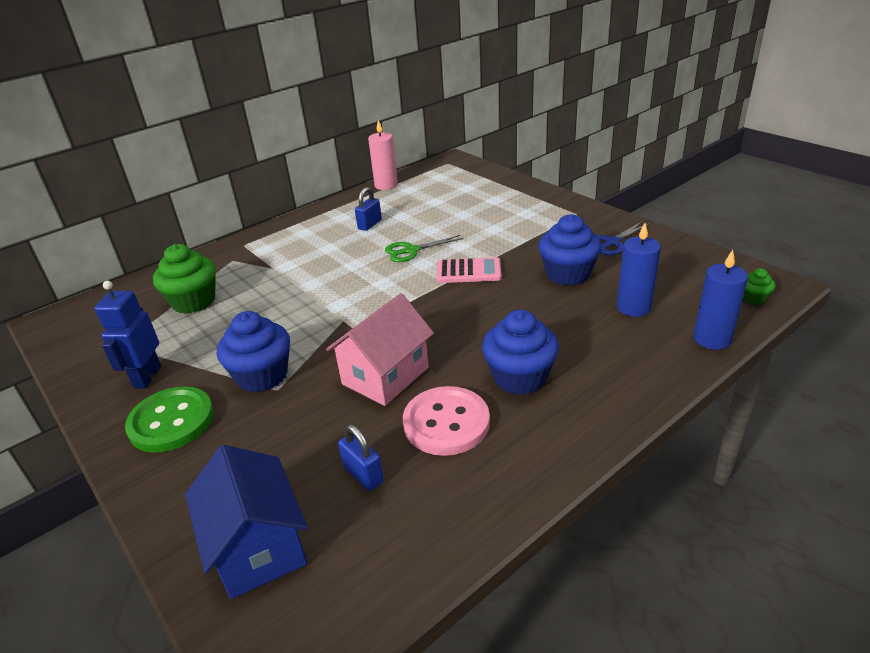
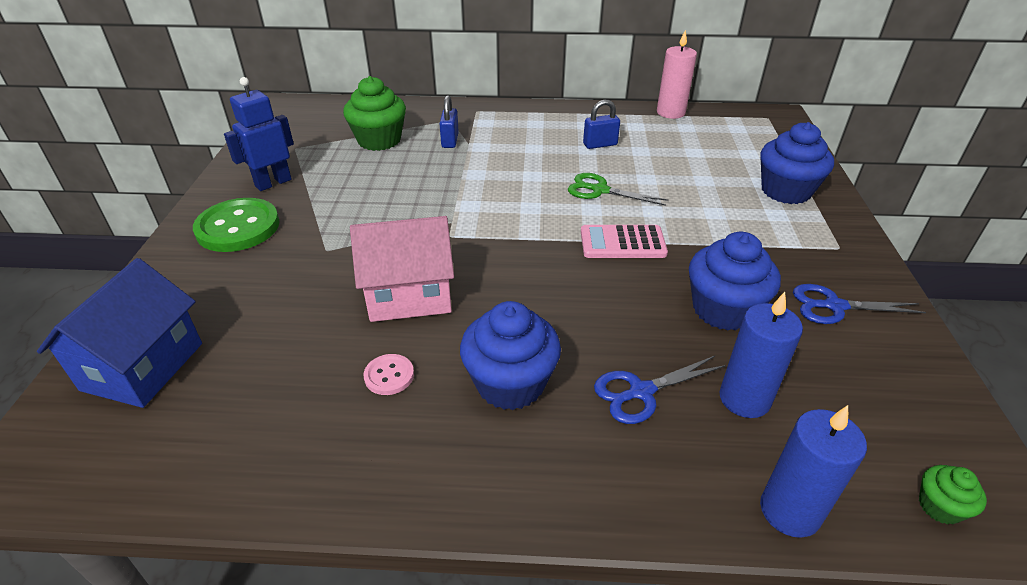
camera: 40 degrees right, 5 degrees up
(262, 376) = (333, 231): blue cupcake -> blue cupcake (786, 191)
(363, 475) = (272, 369): blue padlock -> blue padlock (450, 141)
(446, 423) = (389, 376): pink button -> pink button, size x0.48
(468, 271) = (622, 243): pink calculator -> pink calculator turned 135 degrees clockwise
(587, 336) = (641, 392): none -> blue scissors

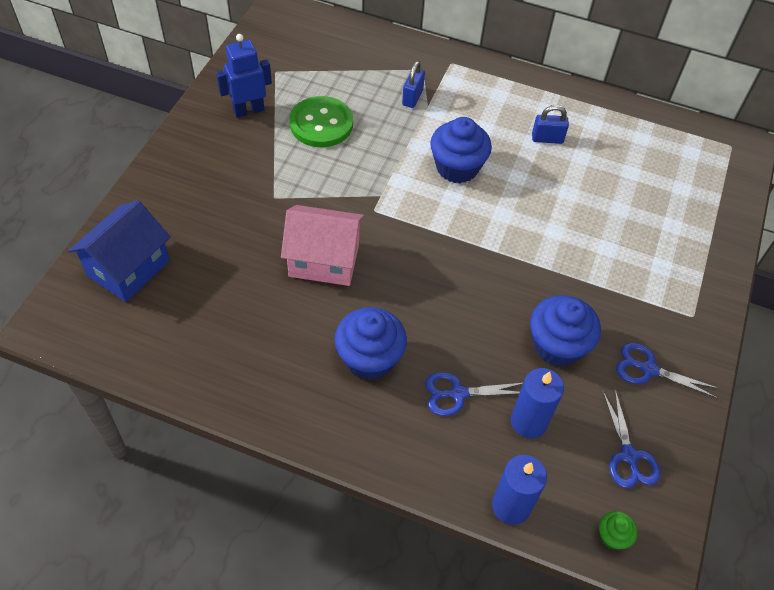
camera: 15 degrees right, 15 degrees up
(238, 227) = (212, 154): green button -> green button (321, 124)
(379, 140) = (350, 80): green cupcake -> none
(389, 376) = (289, 326): pink button -> none
(600, 190) = (520, 195): green scissors -> none
(622, 243) = (511, 258): pink calculator -> none
(670, 112) = (637, 113): pink candle -> none
(786, 191) = (687, 242): blue cupcake -> blue cupcake (457, 167)
(883, 401) = (629, 456): none -> blue scissors

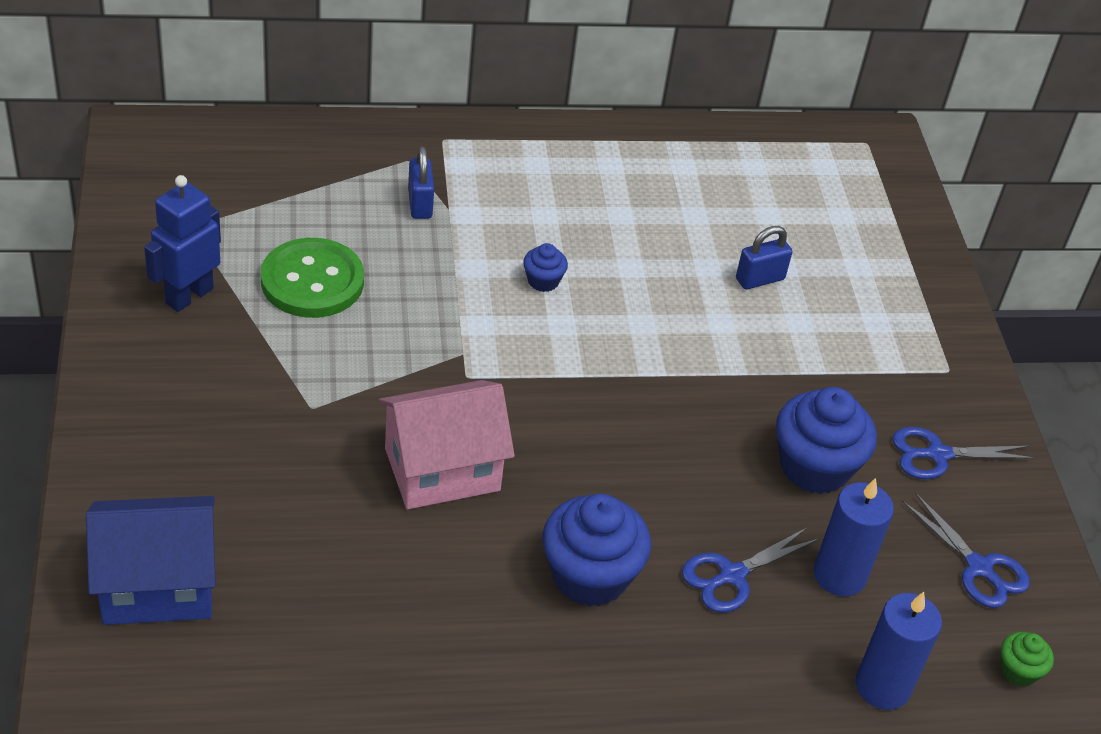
camera: 30 degrees left, 10 degrees down
(128, 268) = (158, 585): blue house -> blue house turned 75 degrees clockwise
(457, 167) = (543, 281): blue cupcake -> blue cupcake, size x0.48
(547, 139) = (637, 204): blue padlock -> blue padlock (760, 279)

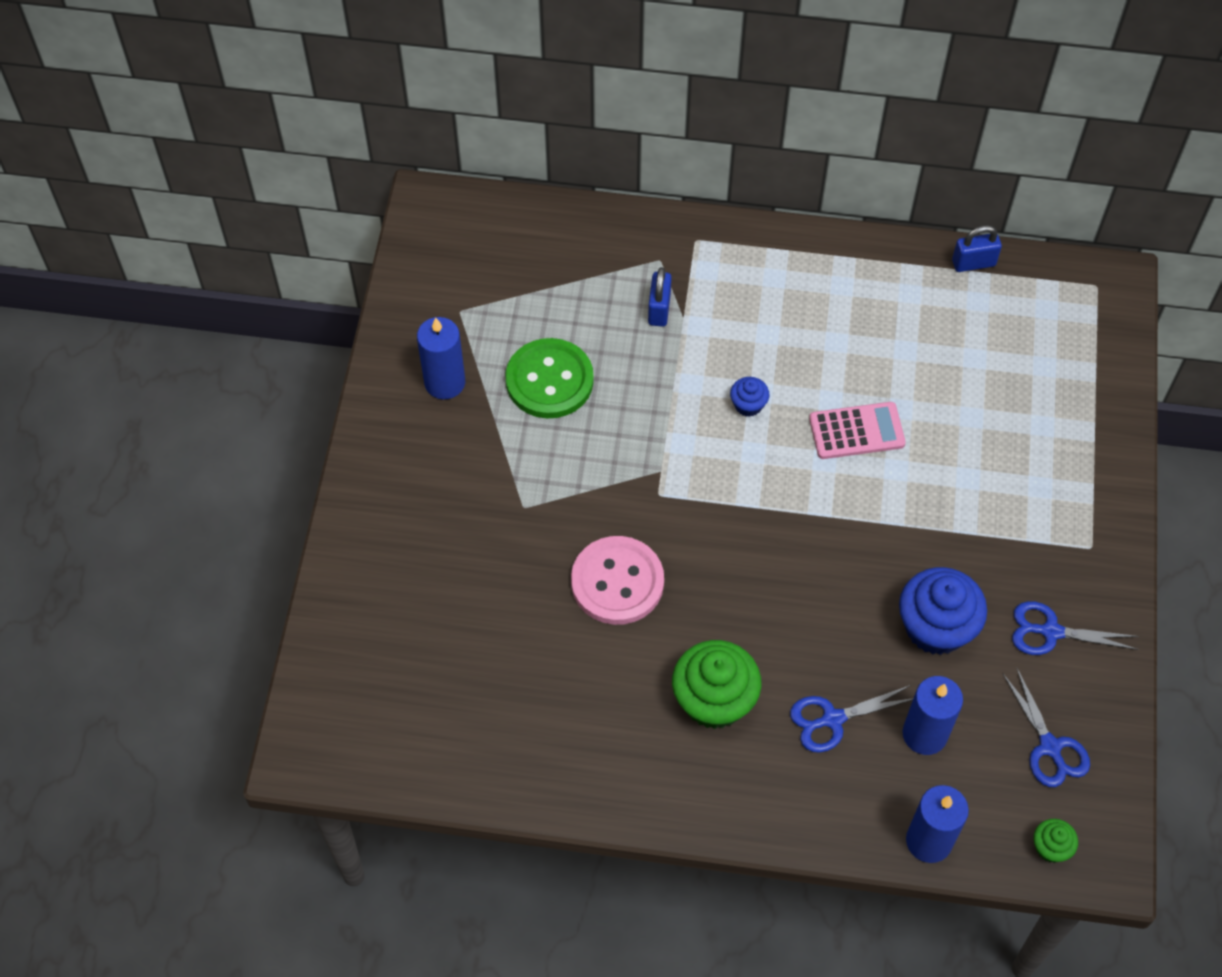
camera: 20 degrees right, 15 degrees up
(158, 585) = (374, 653): blue house -> none
(189, 295) = (445, 382): blue robot -> blue candle
(442, 469) = (617, 582): pink house -> pink button
(590, 576) = (714, 700): blue cupcake -> green cupcake
(668, 293) = (856, 431): none -> pink calculator
(760, 279) = (945, 427): blue padlock -> blue padlock (973, 263)

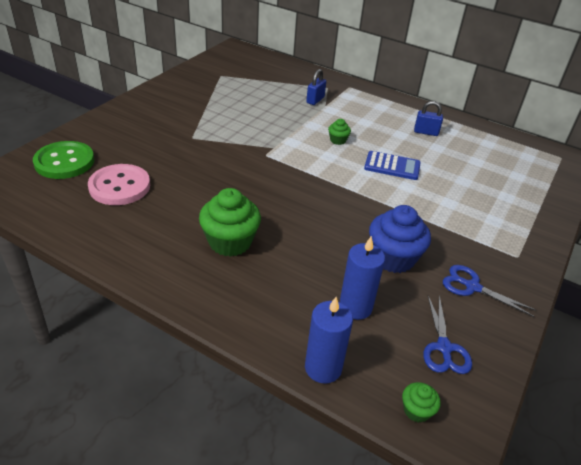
camera: 20 degrees right, 20 degrees down
(445, 382) = (193, 91): blue candle -> none
(549, 380) = (243, 105): green button -> green button (64, 162)
(617, 582) = (216, 177): pink button -> pink button (119, 186)
(748, 405) = (338, 140): blue cupcake -> green cupcake
(832, 719) = (297, 277): blue scissors -> none
(856, 431) = (392, 166): pink calculator -> blue calculator
(973, 263) = (491, 131): blue padlock -> blue padlock (426, 132)

